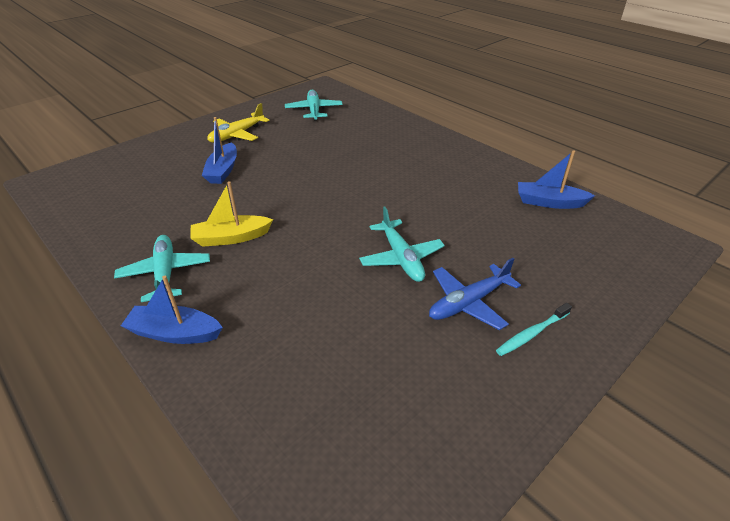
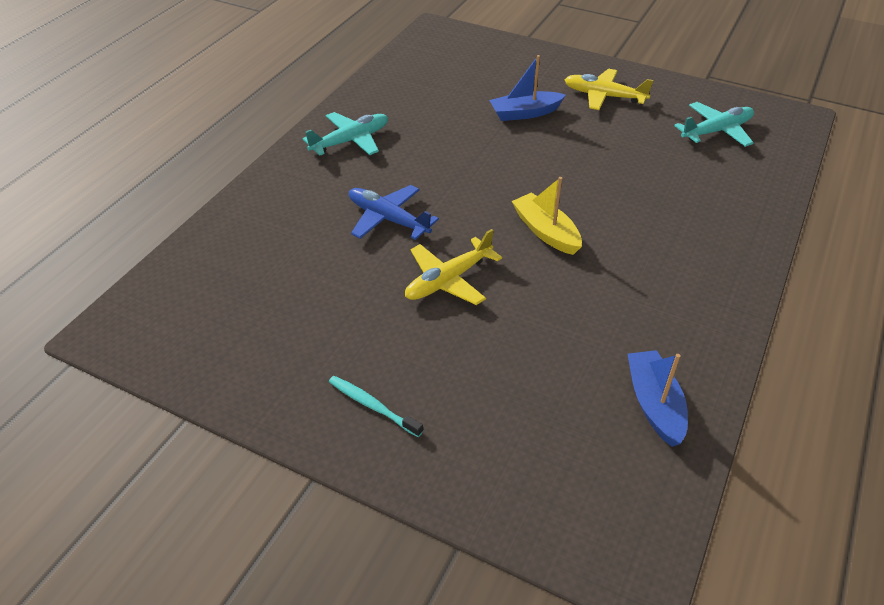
camera: 70 degrees right, 5 degrees up
(174, 333) = (286, 172): blue boat -> none
(231, 238) = (417, 158): yellow boat -> yellow boat (546, 232)
(401, 258) = (448, 280): turquoise plane -> yellow plane
(468, 302) = (400, 347): blue plane -> blue plane (388, 219)

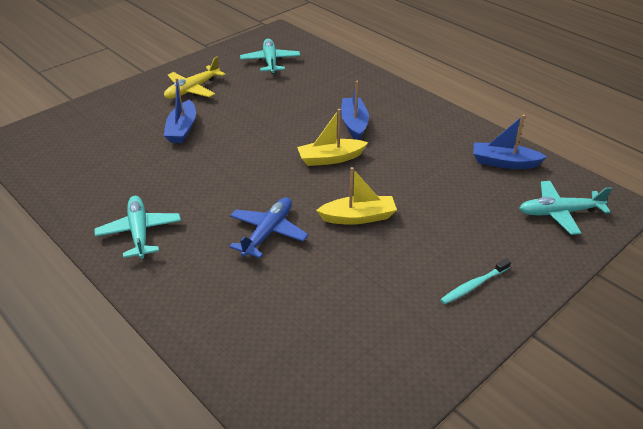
camera: 70 degrees left, 5 degrees down
(388, 219) = (268, 232): blue plane -> blue plane turned 150 degrees clockwise
(448, 280) = (358, 217): yellow plane -> yellow boat
(569, 486) = (559, 212): none -> turquoise plane
(635, 234) = (354, 124): none -> blue boat

